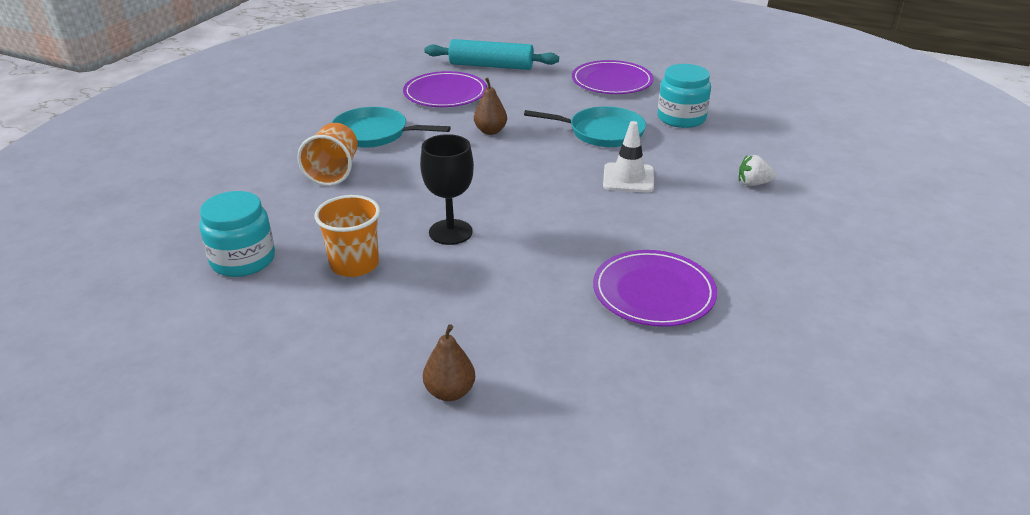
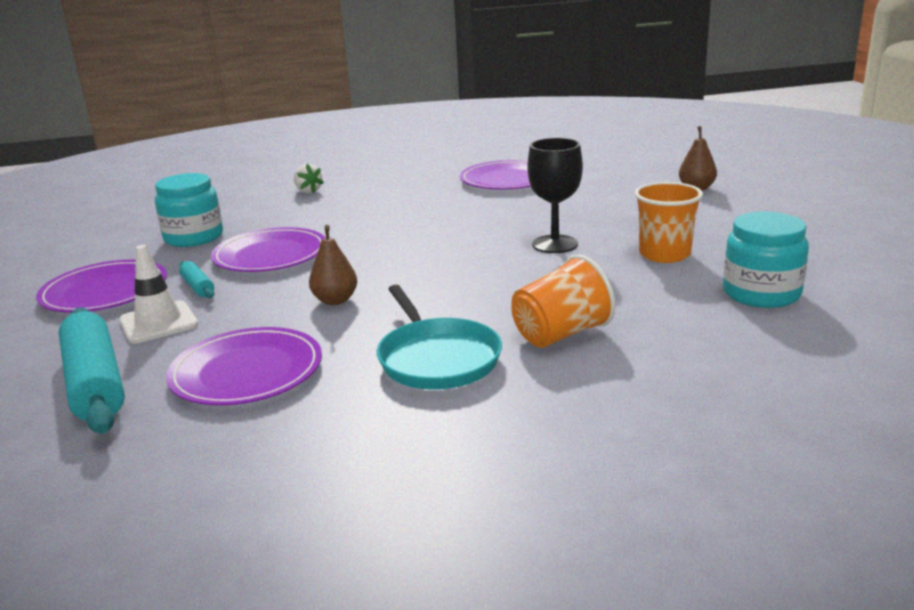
camera: 125 degrees left, 10 degrees down
(578, 103) = (198, 287): none -> turquoise rolling pin
(602, 132) = (270, 255): turquoise pan -> purple plate
(628, 178) = (358, 222): white traffic cone -> white traffic cone (158, 323)

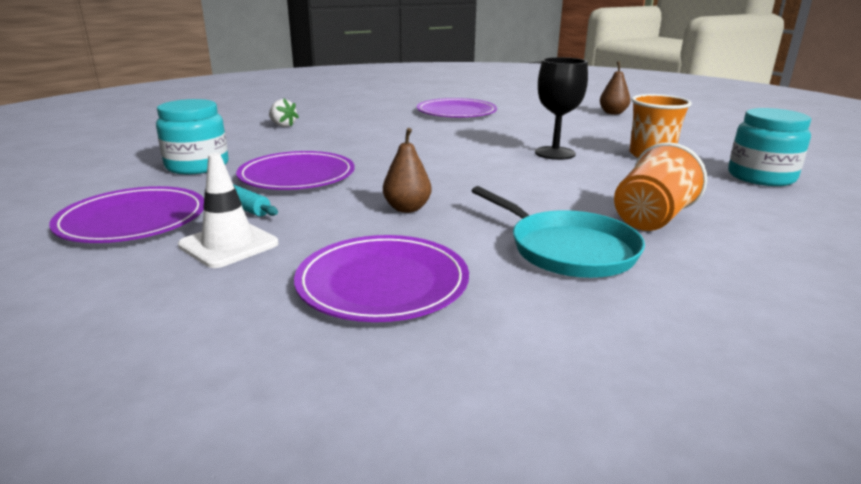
camera: 20 degrees left, 0 degrees up
(95, 383) = (203, 317): turquoise rolling pin -> none

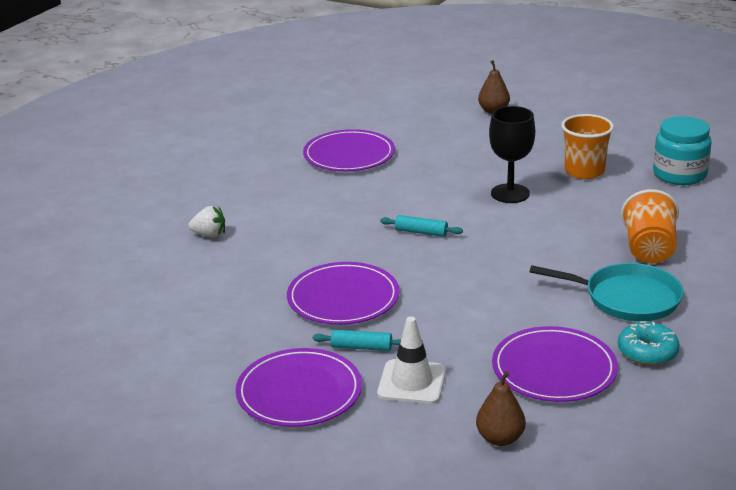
camera: 30 degrees left, 5 degrees up
(197, 166) = (234, 319): turquoise jar -> none
(407, 208) = (482, 301): brown pear -> brown pear (500, 438)
(435, 156) = (421, 232): none -> turquoise rolling pin
(522, 306) = (647, 352): none -> turquoise donut

